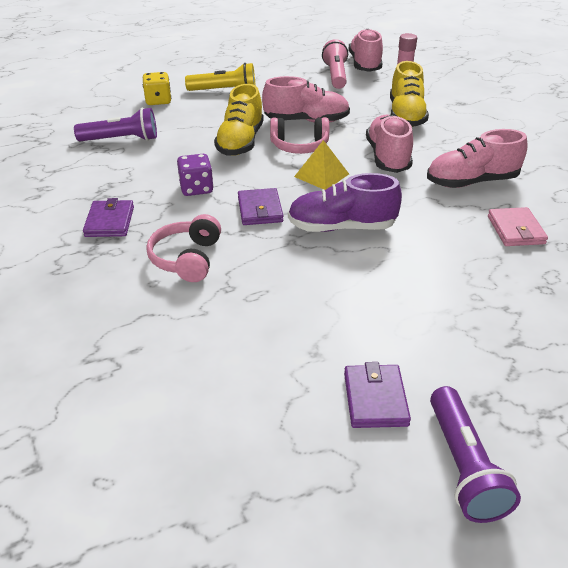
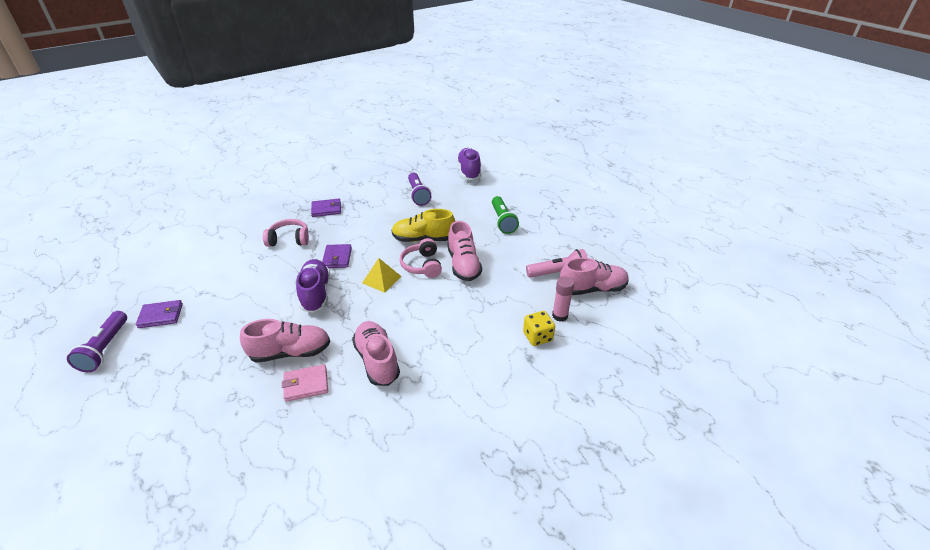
camera: 80 degrees right, 0 degrees up
(84, 99) = (469, 172): none -> purple shoe
(158, 101) = (476, 197): yellow dice -> yellow dice (537, 337)
(196, 188) = (361, 231): purple dice -> none
(224, 91) = (502, 221): yellow flashlight -> green flashlight
(260, 210) = (337, 258): purple wallet -> purple wallet turned 75 degrees counterclockwise
(388, 157) = (412, 311): pink shoe -> pink shoe (291, 352)
(406, 116) = (489, 319): yellow shoe -> none
(463, 465) = (105, 348): purple flashlight -> purple flashlight turned 75 degrees counterclockwise

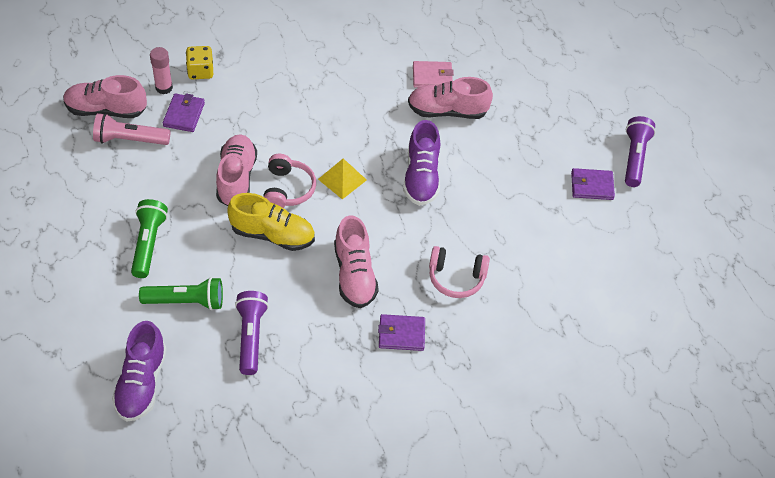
camera: 170 degrees left, 15 degrees up
(337, 258) = (392, 227): purple wallet -> purple wallet (184, 114)
(377, 360) = (364, 84): pink shoe -> pink shoe (354, 275)
(463, 202) = (186, 301): none -> green flashlight

